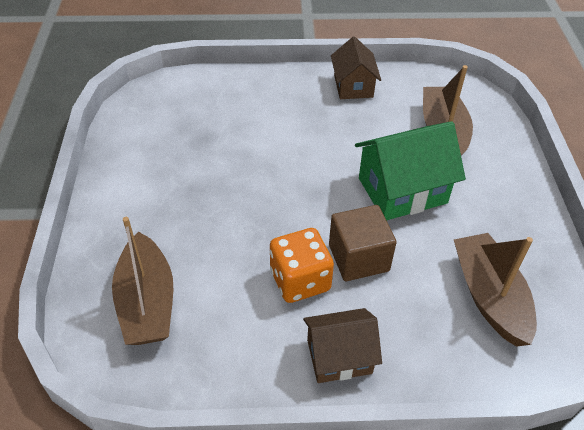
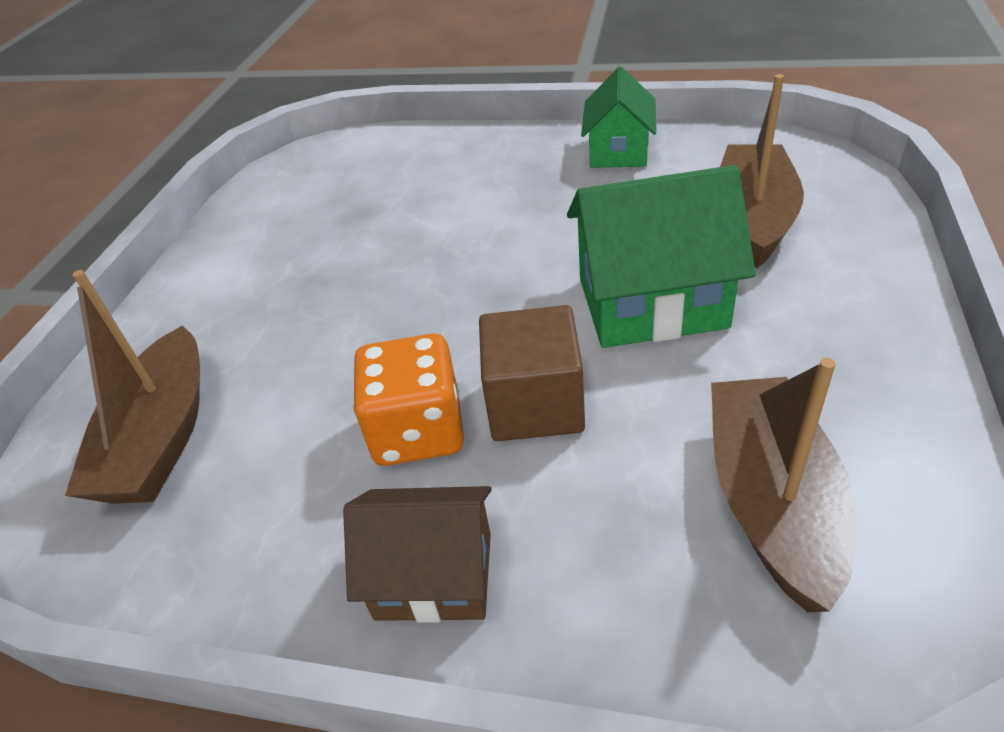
camera: 20 degrees right, 5 degrees down
(353, 86) = (619, 151): brown house -> green house

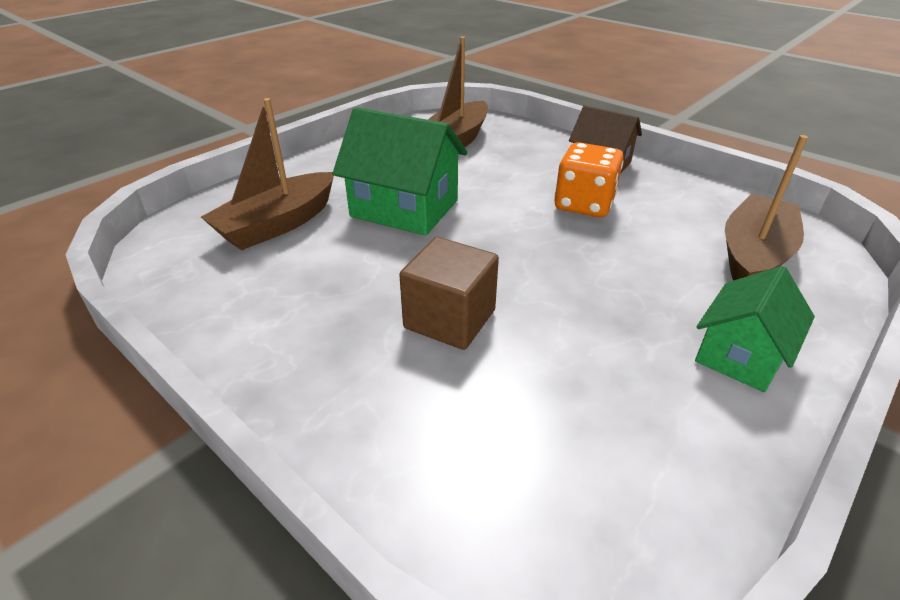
camera: 155 degrees left, 5 degrees down
(535, 404) = (515, 193): brown cube -> brown cube (450, 319)
(619, 151) = (251, 326): green house -> green house (740, 355)

